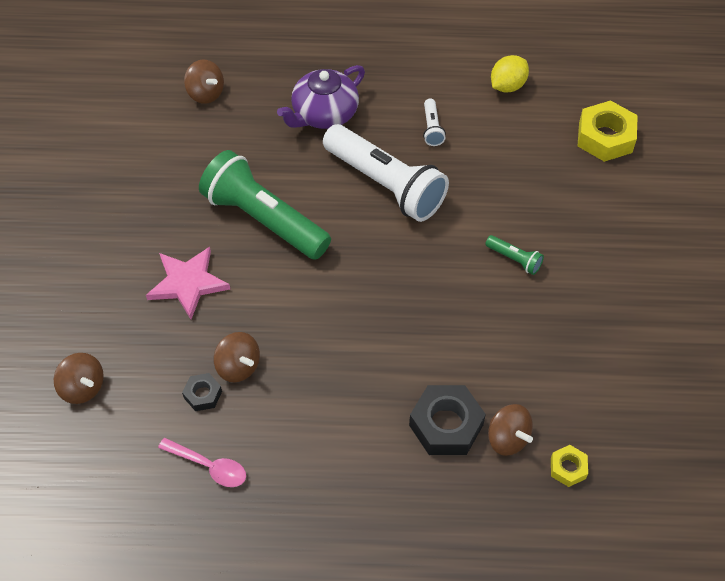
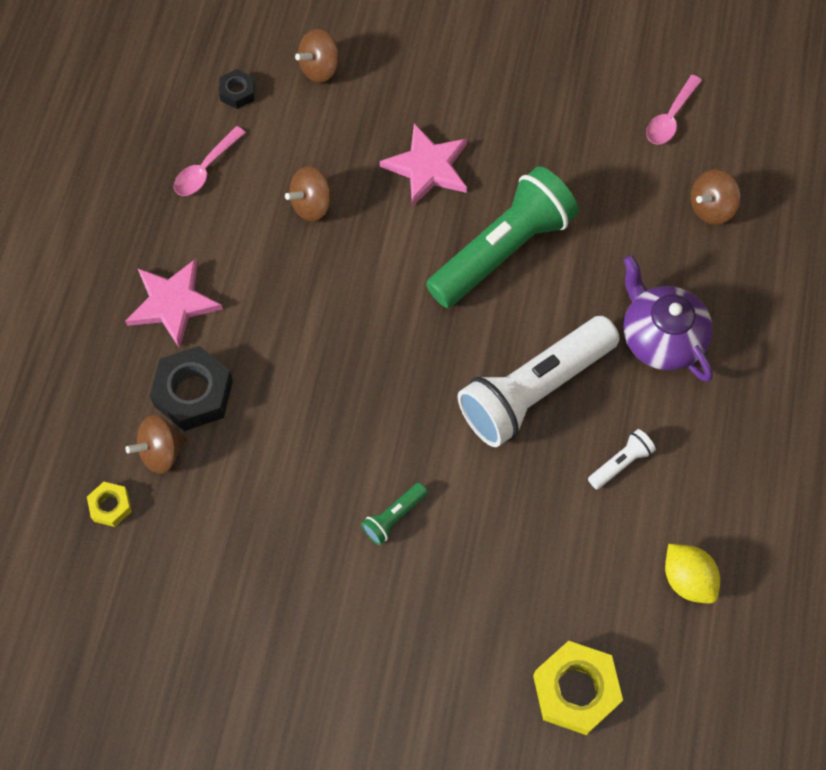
camera: 100 degrees right, 10 degrees up
(122, 124) = (670, 118): none -> pink spoon
(203, 395) = (287, 170): black nut -> black nut (237, 92)
(360, 462) = (173, 303): none -> pink star
(432, 128) = (620, 463): white flashlight -> white flashlight turned 135 degrees clockwise

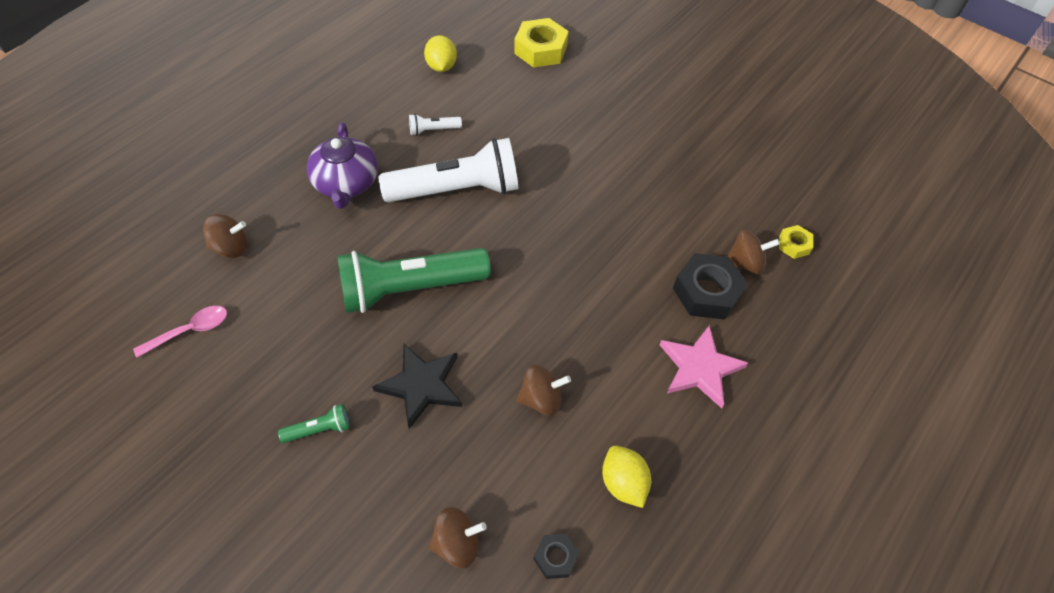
camera: 155 degrees left, 10 degrees down
(206, 169) = (623, 483): pink spoon -> yellow lemon
(394, 517) = (597, 161): green flashlight -> green flashlight (319, 429)
(428, 167) = (421, 385): pink star -> black star

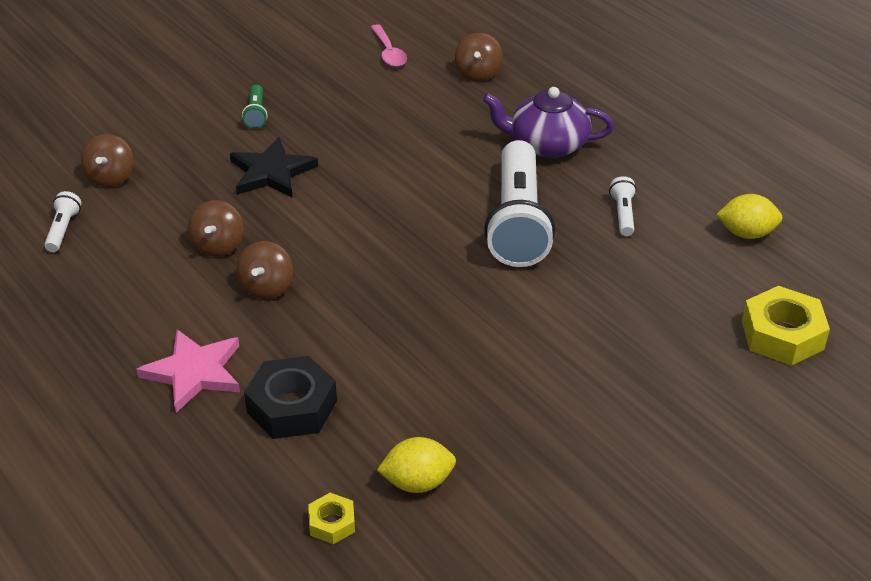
camera: 105 degrees right, 15 degrees down
(410, 289) = (387, 175): green flashlight -> none
(555, 558) = (63, 230): black nut -> white flashlight
(623, 483) = (102, 284): yellow lemon -> yellow lemon (417, 482)
(745, 263) = (321, 458): brown spinning top -> brown spinning top (266, 287)

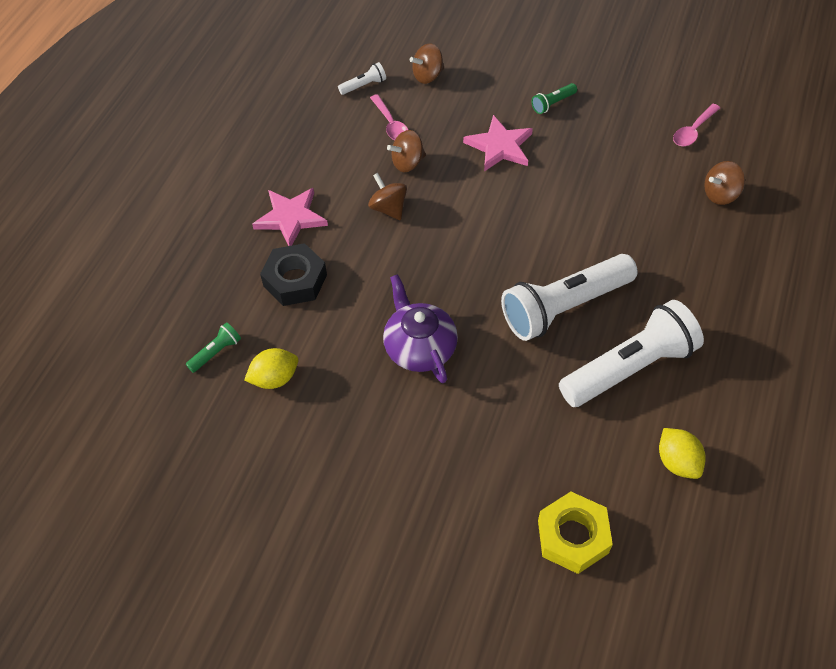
camera: 60 degrees right, 15 degrees up
(147, 234) = (391, 124): none -> pink spoon
(266, 287) = (388, 208): brown spinning top -> brown spinning top turned 75 degrees clockwise
(271, 172) = (500, 146): black star -> pink star
(332, 523) = (216, 352): yellow nut -> green flashlight
(417, 482) = (274, 378): yellow lemon -> yellow lemon turned 75 degrees counterclockwise
(547, 144) = (671, 280): purple teapot -> purple teapot (419, 347)
(623, 214) = (629, 367): white flashlight -> white flashlight, size x2.43

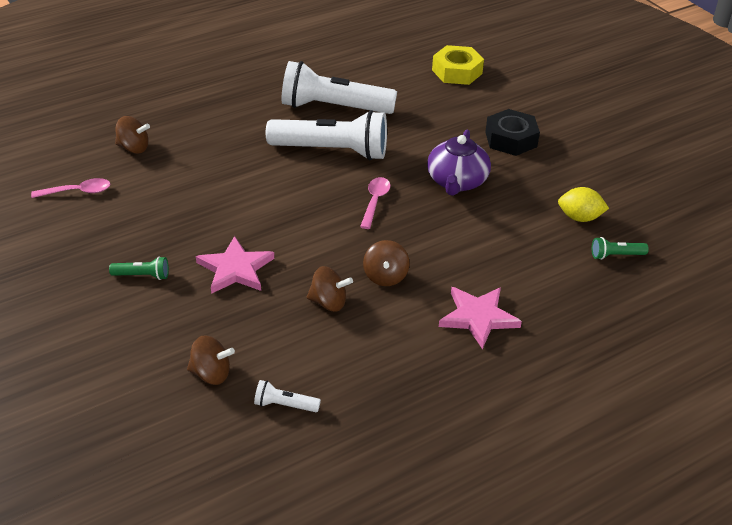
camera: 145 degrees left, 15 degrees down
(295, 280) = (514, 268): black nut -> black nut (511, 139)
(391, 124) = (304, 346): pink spoon -> pink spoon (375, 202)
(677, 462) = (363, 67): yellow lemon -> none

